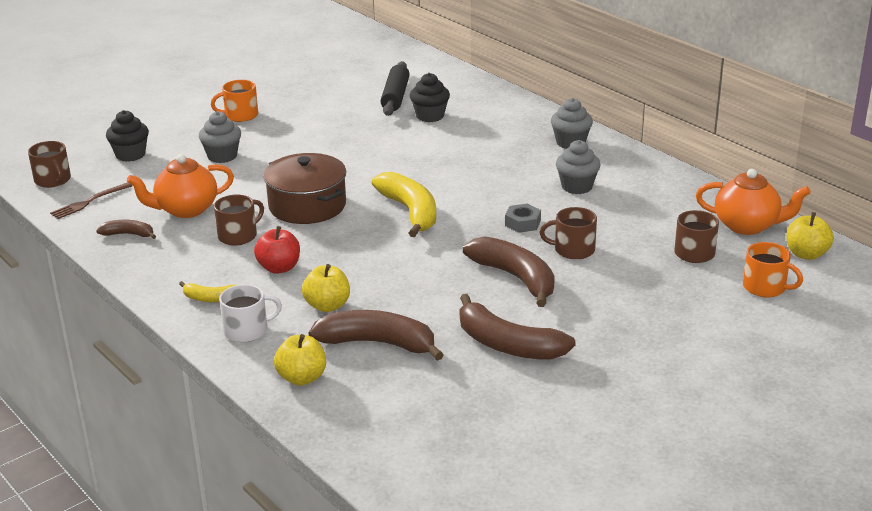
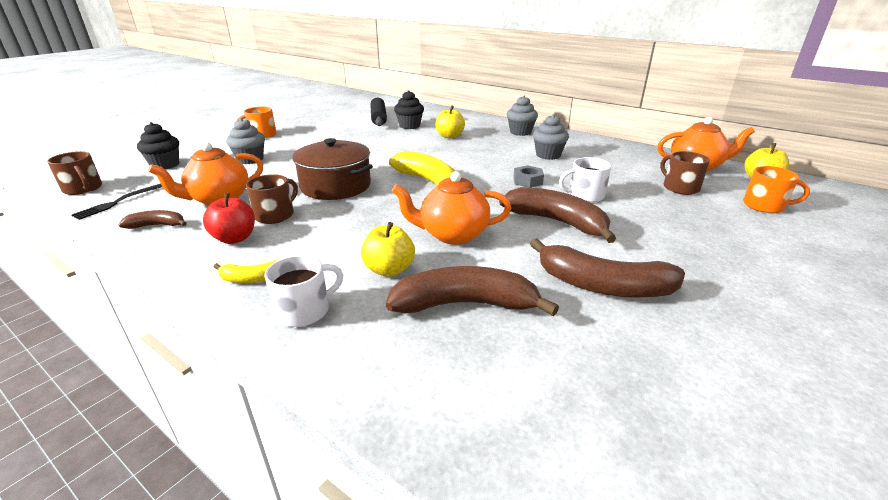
camera: 15 degrees left, 0 degrees up
(89, 202) = (118, 202): brown fork -> black fork
(279, 268) = (324, 239): red apple -> red apple (235, 238)
(302, 378) = (393, 365): yellow apple -> yellow apple (449, 136)
(401, 279) = (452, 235): none -> orange teapot
(573, 250) = (585, 195): brown mug -> white mug

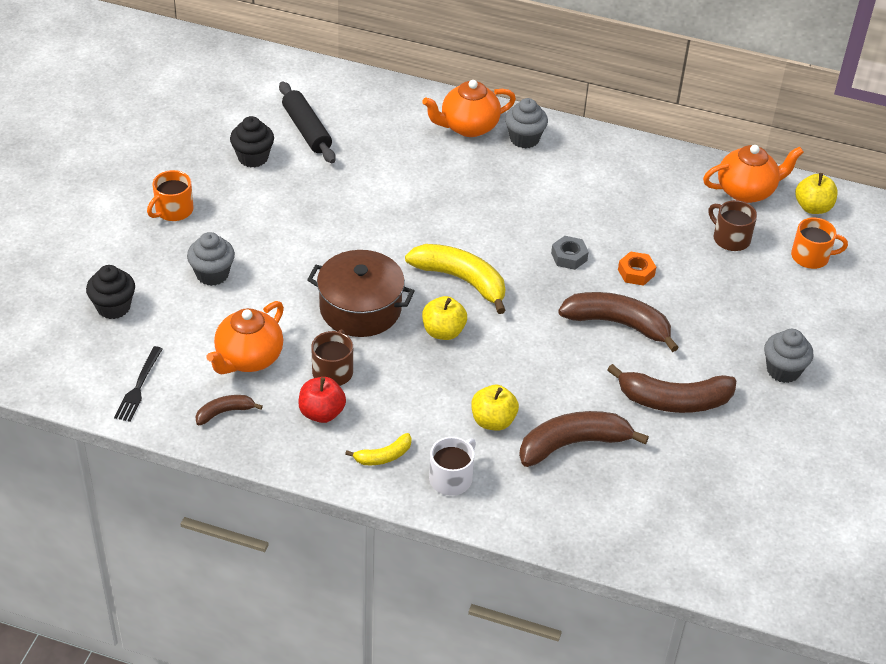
camera: 20 degrees left, 15 degrees up
(83, 189) = (67, 373): brown mug -> none
(409, 126) = (365, 146): black cupcake -> black cupcake (253, 157)
(449, 136) = (435, 167): yellow apple -> yellow apple (443, 331)
(452, 235) = (526, 364): orange teapot -> orange teapot (468, 127)
(548, 155) = (576, 194): grey cupcake -> grey cupcake (783, 370)
(585, 195) = (636, 272): white mug -> orange nut

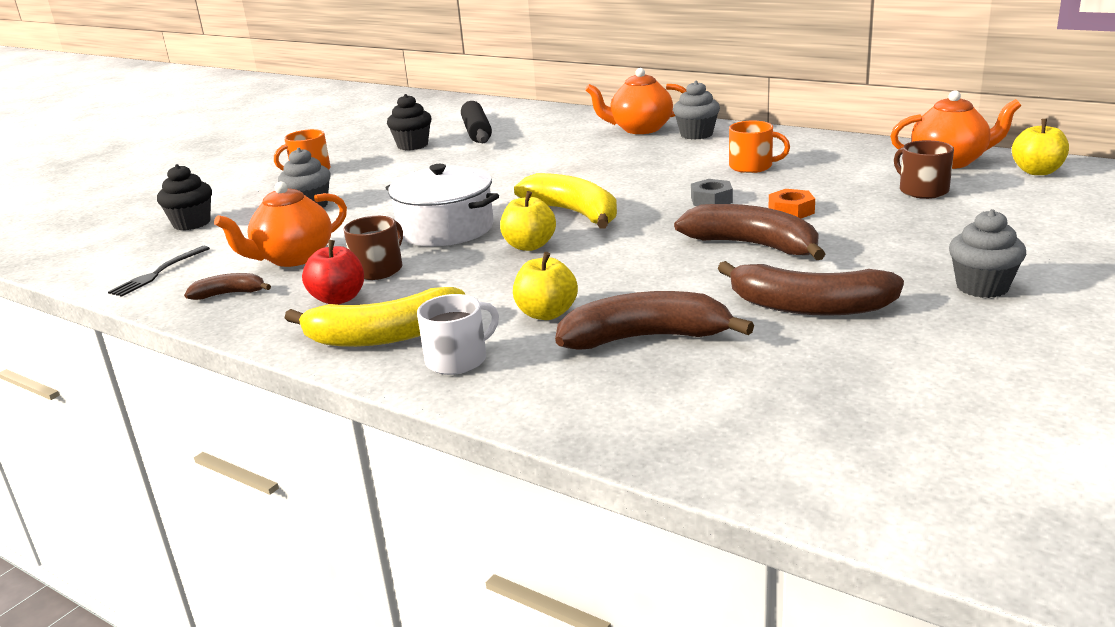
camera: 20 degrees right, 20 degrees down
(360, 308) = (446, 229): brown pot -> white pot
(383, 456) = (384, 336): yellow banana -> yellow banana, size x1.94
(811, 257) = (1032, 203): orange mug -> orange mug (752, 166)

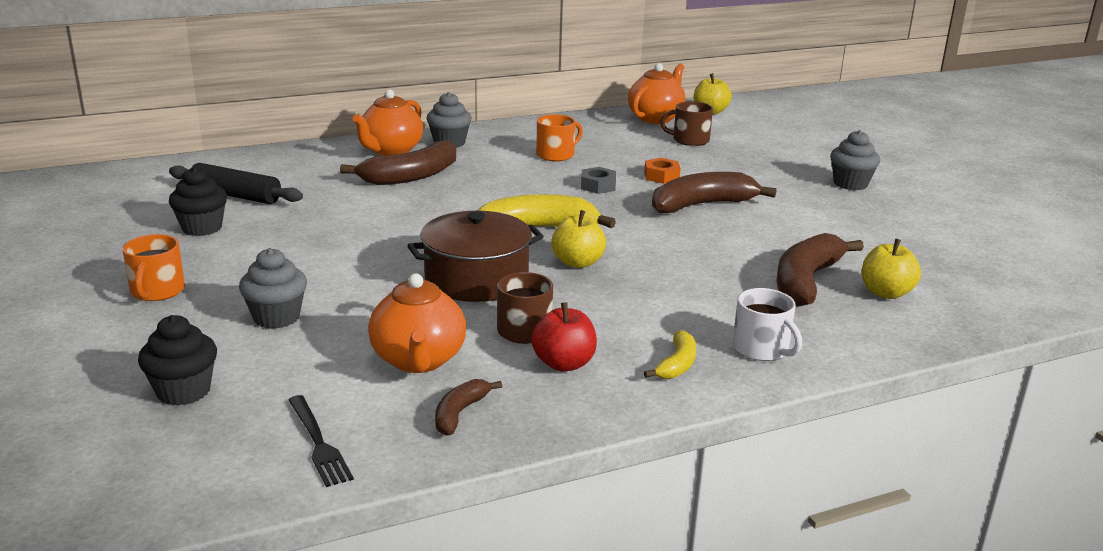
camera: 60 degrees left, 0 degrees up
(384, 336) = (677, 364): yellow banana -> yellow banana, size x0.52
(446, 229) = (476, 279): white pot -> brown pot
(458, 359) = (761, 349): white mug -> white mug turned 150 degrees clockwise
(546, 313) = (721, 296): yellow apple -> yellow apple (886, 293)
(809, 307) = (820, 226): brown banana -> brown banana (411, 176)

